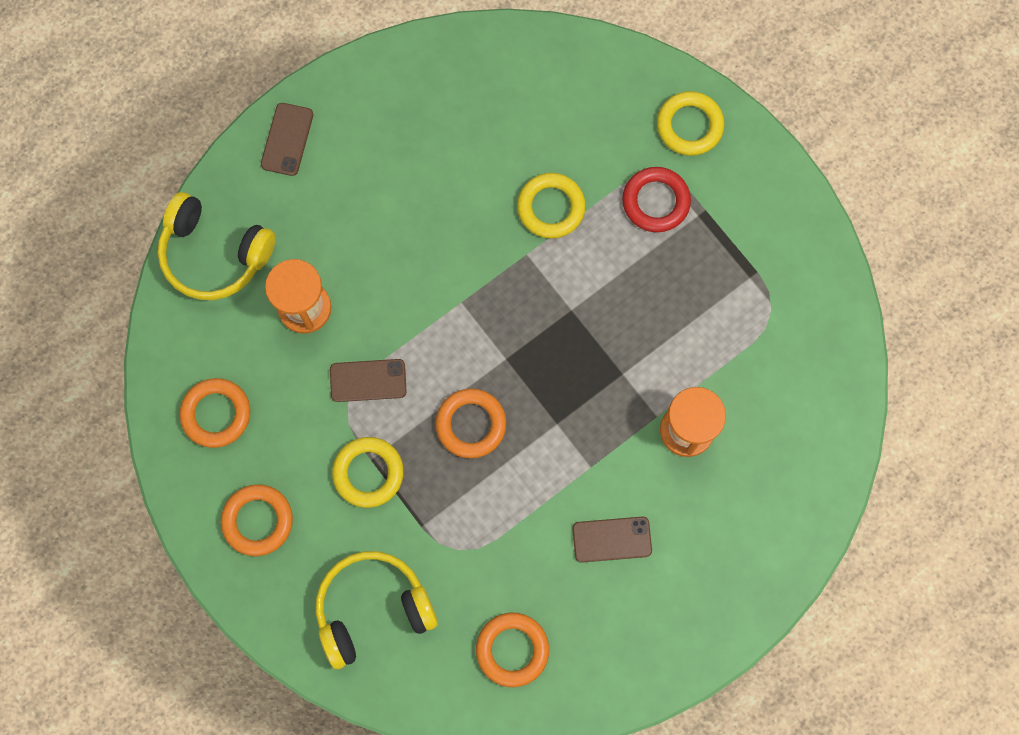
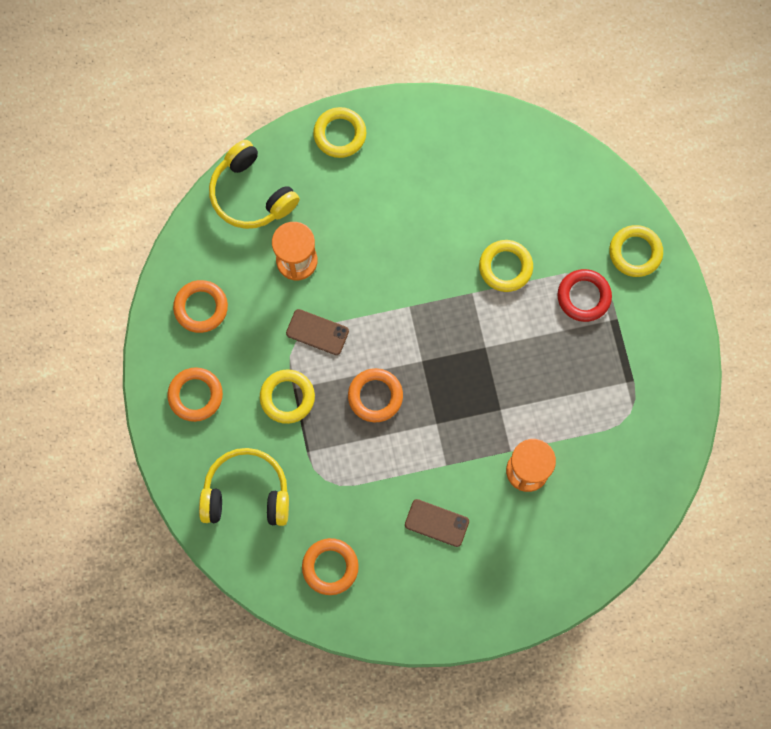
camera: 25 degrees right, 0 degrees up
(287, 139) = (340, 134): brown phone -> yellow ring

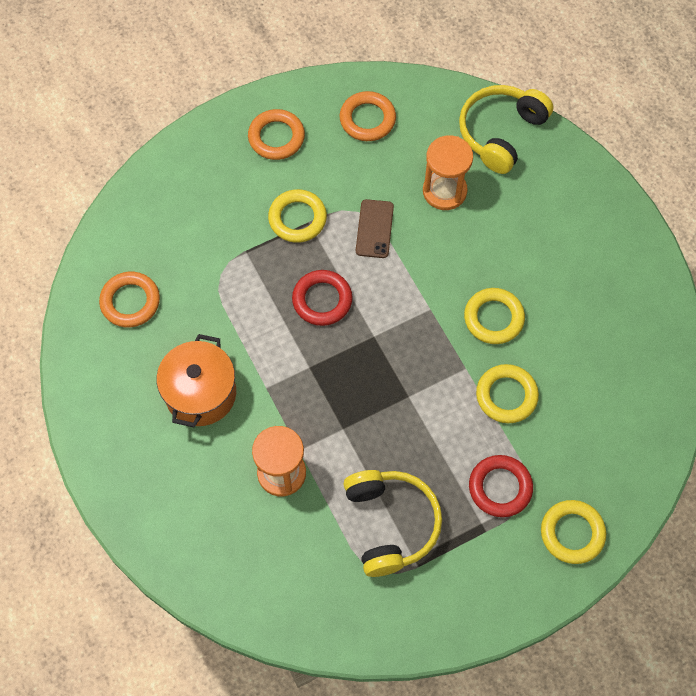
camera: 75 degrees right, 10 degrees down
(246, 493) = (188, 207): yellow headphones -> yellow headphones (390, 524)
(340, 134) = (596, 197): yellow ring -> yellow ring (493, 318)
(375, 396) = (322, 300): orange ring -> red ring
(436, 523) = (200, 393): brown phone -> orange pot

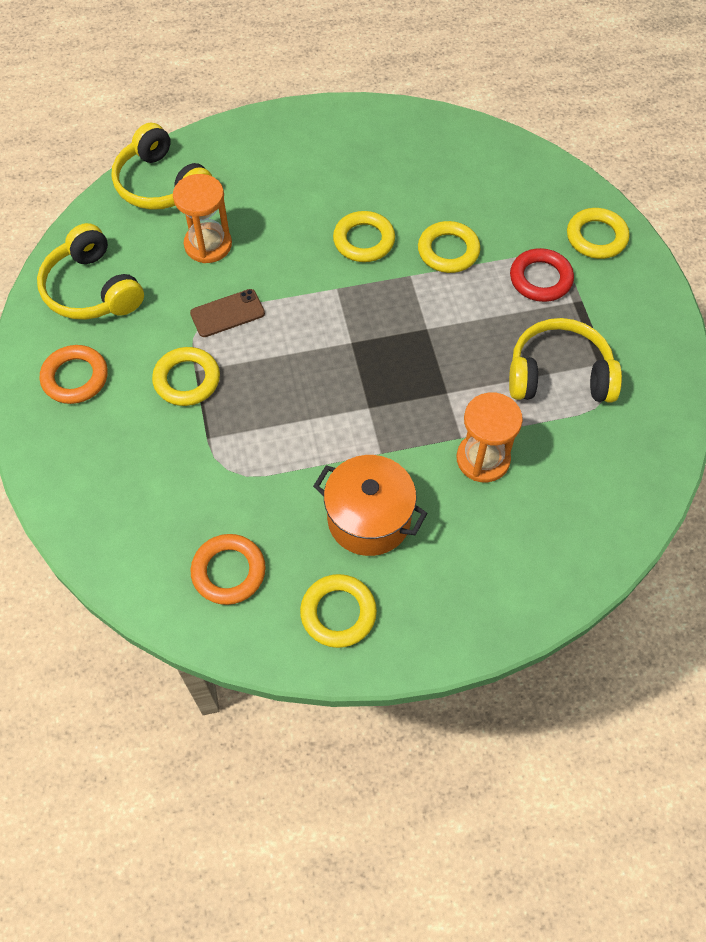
camera: 75 degrees left, 5 degrees down
(112, 391) = (338, 613): none -> yellow ring
(322, 300) = (294, 378): red ring -> none
(367, 119) = (92, 289): orange ring -> yellow headphones
(374, 229) = (227, 313): brown phone -> brown phone turned 45 degrees counterclockwise

